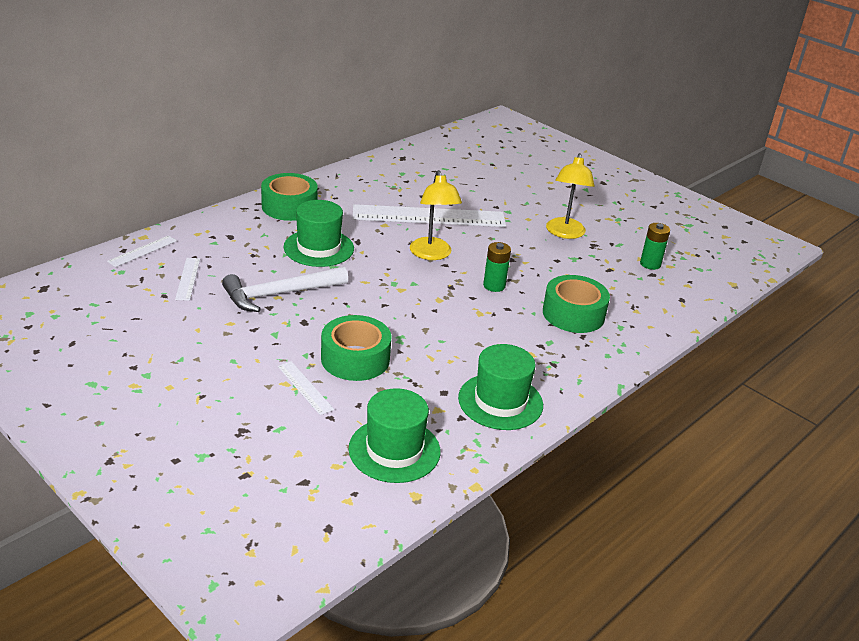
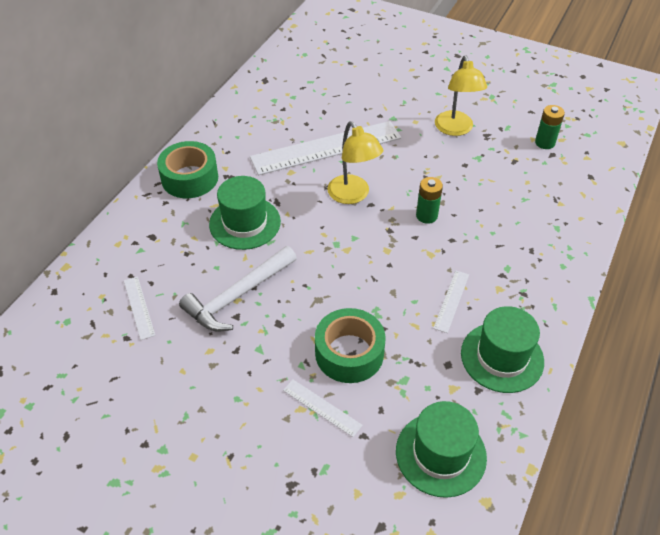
camera: 15 degrees left, 15 degrees up
(142, 251) = (74, 286): white ruler -> white ruler (451, 301)
(573, 314) = (511, 226): green tape -> none

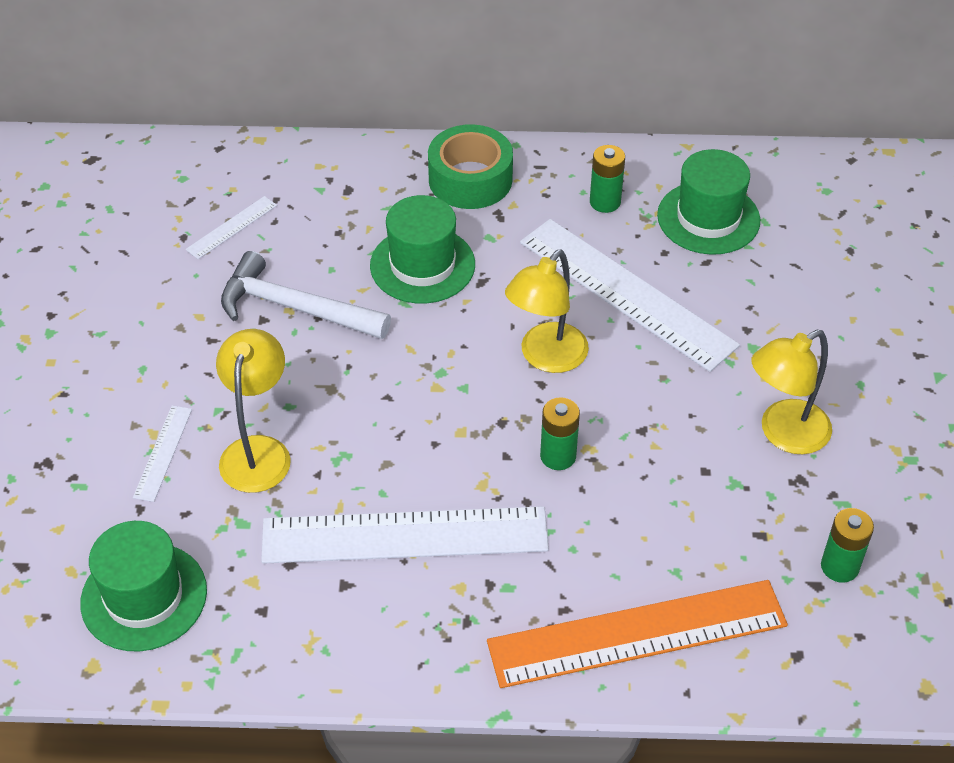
camera: 65 degrees right, 0 degrees up
(252, 131) = (605, 202): none -> green battery
(349, 353) = (258, 451): green tape -> yellow lamp
(451, 301) = (405, 535): white ruler -> white ruler, size x2.31
(502, 357) = (331, 624): green hat -> green hat (708, 218)
(558, 227) = (637, 634): none -> orange ruler

